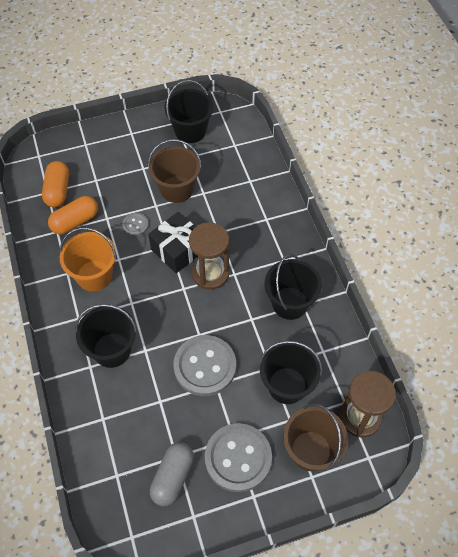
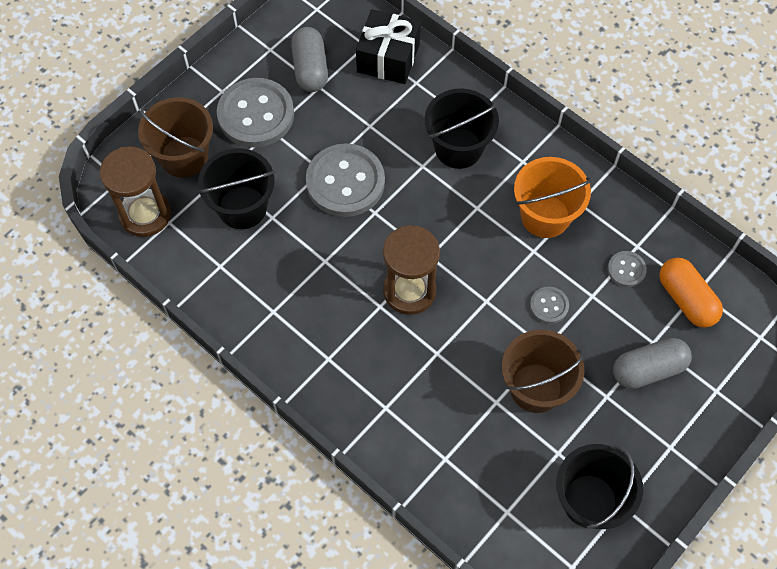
camera: 150 degrees right, 5 degrees up
(75, 222) = (626, 270): orange capsule -> grey button
(110, 169) = (648, 369): none -> grey capsule
(178, 250) = (470, 300): black gift -> black gift (388, 58)
(290, 303) = (289, 304): black bucket -> none

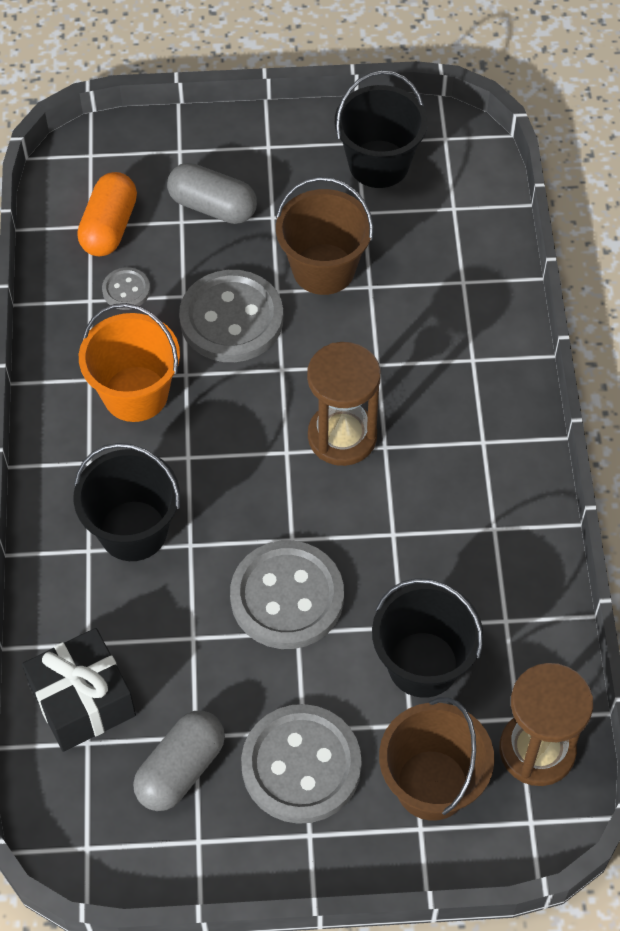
camera: 135 degrees left, 5 degrees down
(549, 306) = (231, 319): grey button -> grey button, size x2.14

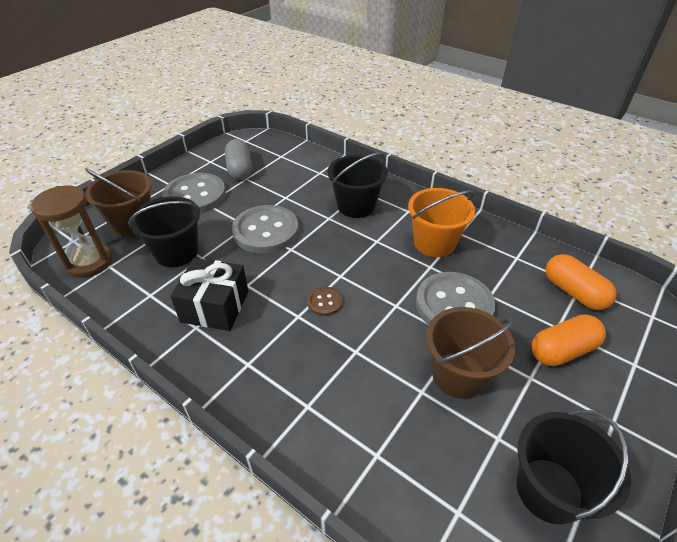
camera: 130 degrees right, 15 degrees down
(82, 701) = (298, 161): black gift -> black gift (215, 306)
(126, 290) = (513, 274): grey button -> none
(213, 206) = (562, 350): grey capsule -> orange capsule
(342, 436) = (325, 302): brown hourglass -> brown button

